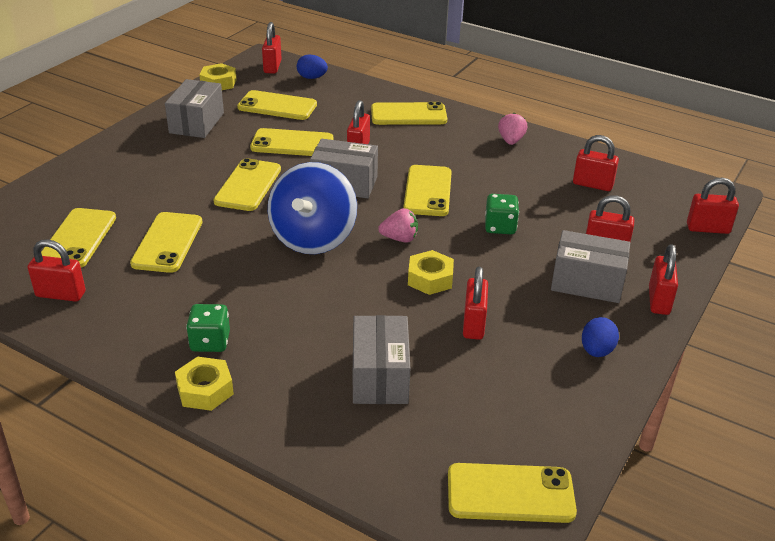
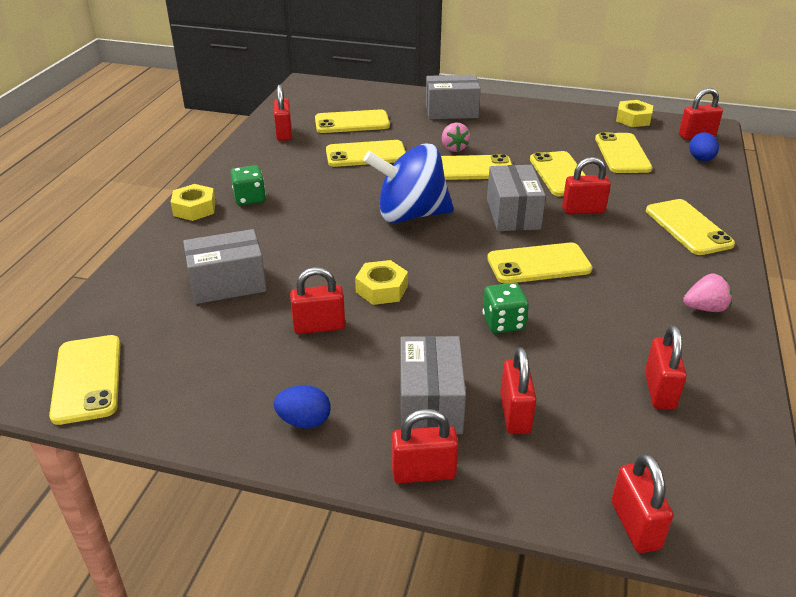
camera: 75 degrees right, 0 degrees up
(197, 123) = (552, 126): grey box -> grey box (451, 111)
(399, 238) = (439, 261): pink strawberry -> pink strawberry (454, 148)

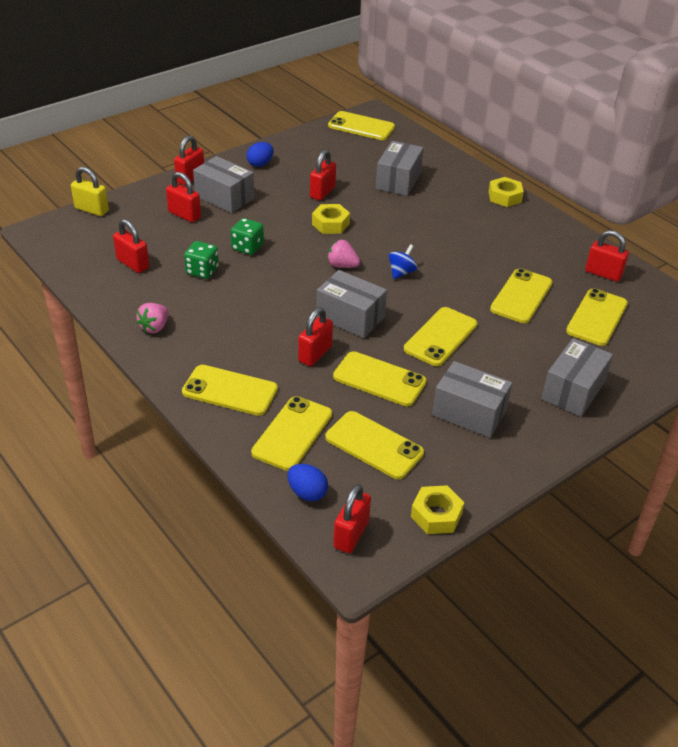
camera: 125 degrees right, 5 degrees up
(249, 198) = (497, 220): green dice -> green dice (202, 271)
(410, 215) = (401, 272): blue spinning top -> blue spinning top, size x0.42
(454, 148) = (488, 348): pink strawberry -> pink strawberry (342, 265)
(533, 135) = (469, 413): none -> grey box
(539, 264) = (280, 292): yellow phone -> yellow phone (292, 433)
(635, 525) = (92, 210): red padlock -> yellow padlock

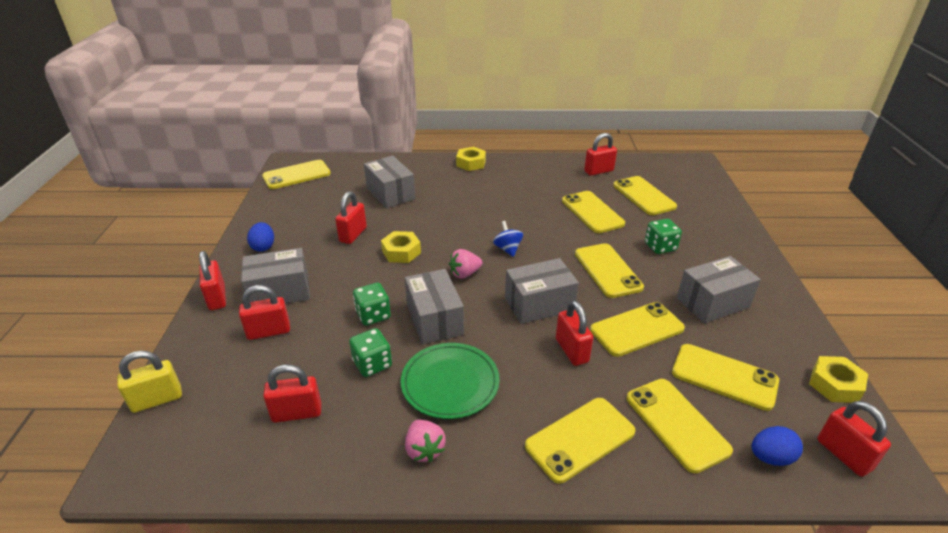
camera: 50 degrees left, 5 degrees down
(220, 312) = (450, 383): none -> green plate
(322, 192) = (353, 235): red padlock -> red padlock turned 45 degrees clockwise
(374, 445) = (724, 376): yellow phone -> yellow phone turned 45 degrees clockwise
(518, 356) = (660, 247): none -> green dice
(573, 390) = (717, 243): grey box -> grey box (434, 319)

